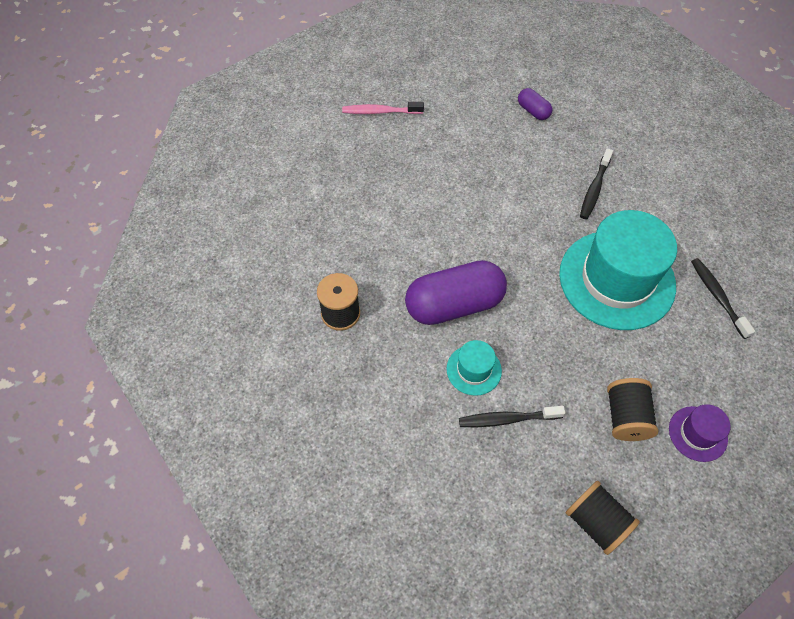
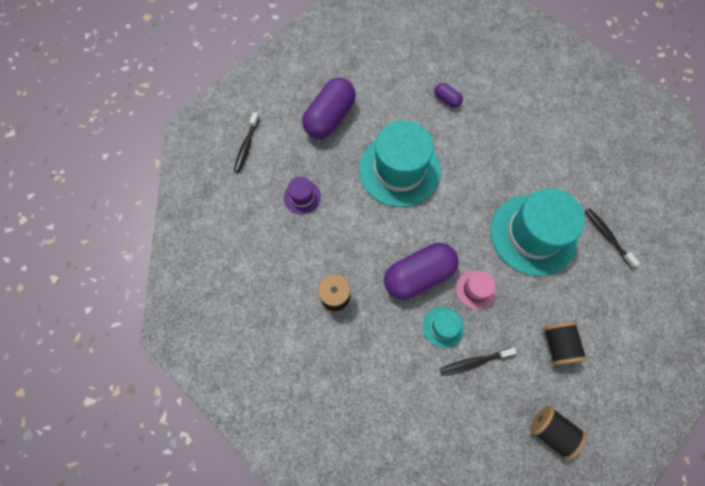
camera: 10 degrees left, 10 degrees up
(380, 112) = (330, 118): pink toothbrush -> purple capsule
(455, 180) = (399, 170): none -> turquoise hat
(526, 332) = (475, 289): none -> pink hat
(594, 189) = (504, 161): black toothbrush -> black toothbrush (246, 146)
(697, 433) = (610, 349): purple hat -> purple hat (302, 197)

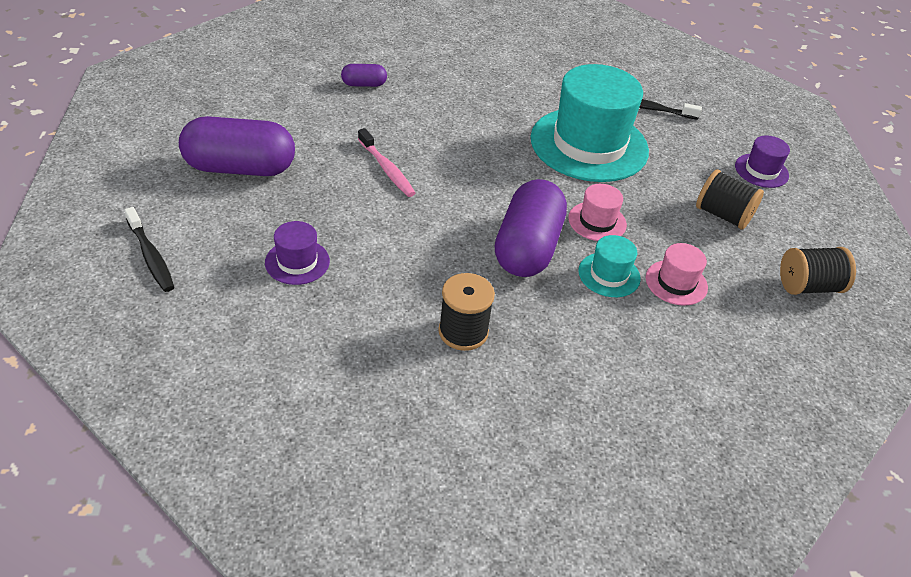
camera: 50 degrees left, 25 degrees down
(330, 118) = (240, 168): purple capsule -> purple capsule turned 75 degrees counterclockwise
(399, 170) = (387, 169): turquoise hat -> pink toothbrush
(474, 362) = (676, 282): black toothbrush -> pink hat
(626, 336) = (761, 170): none -> purple hat

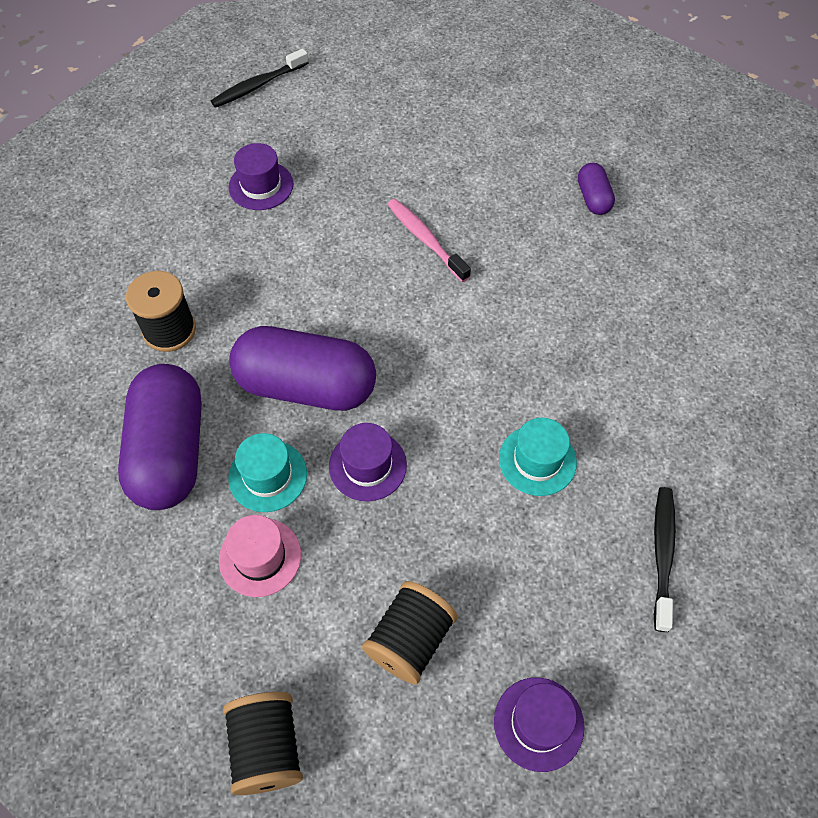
camera: 90 degrees right, 15 degrees up
(240, 168) = (399, 119): purple capsule -> purple capsule (170, 451)
(387, 169) = (425, 239): pink toothbrush -> pink toothbrush turned 90 degrees clockwise
(589, 144) = (537, 460): turquoise hat -> turquoise hat, size x0.45
(597, 221) = (367, 465): pink hat -> purple hat

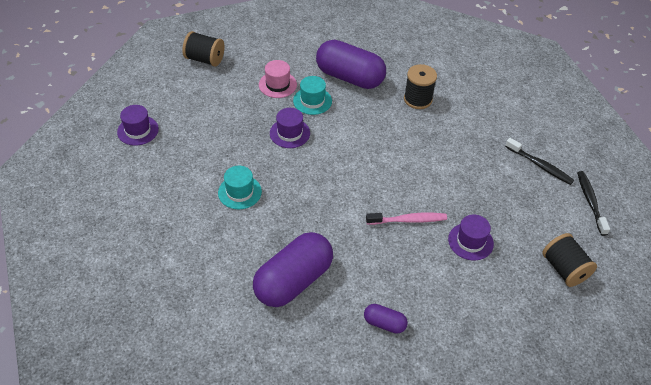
camera: 120 degrees right, 10 degrees down
(261, 186) = (497, 168): purple hat -> purple hat (470, 241)
(306, 386) = (348, 131): purple capsule -> purple capsule (293, 281)
(410, 640) = (204, 111): black spool -> black spool (564, 269)
(662, 554) = (156, 210): black toothbrush -> black toothbrush (540, 165)

